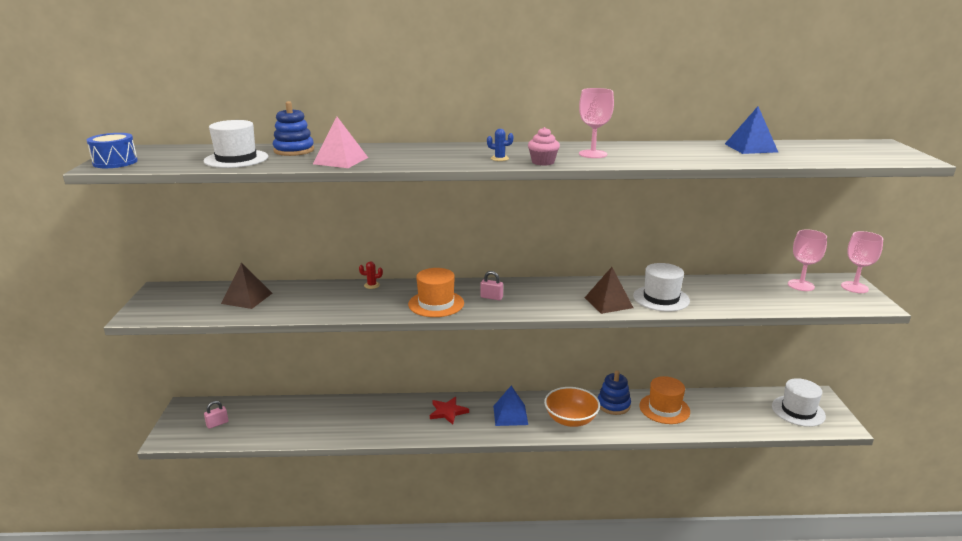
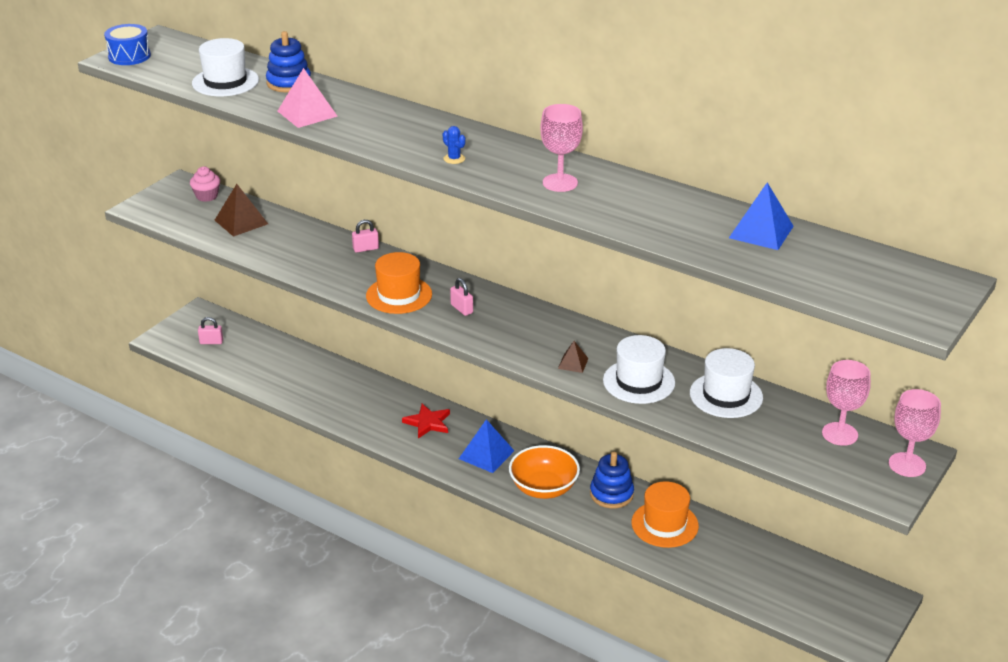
camera: 35 degrees right, 10 degrees up
(372, 285) = (366, 249): red cactus -> pink padlock
(543, 162) = (486, 179): pink cupcake -> pink cupcake (207, 196)
(608, 302) = (573, 363): brown pyramid -> brown pyramid, size x0.56
(798, 411) = (828, 602): white hat -> white hat (726, 395)

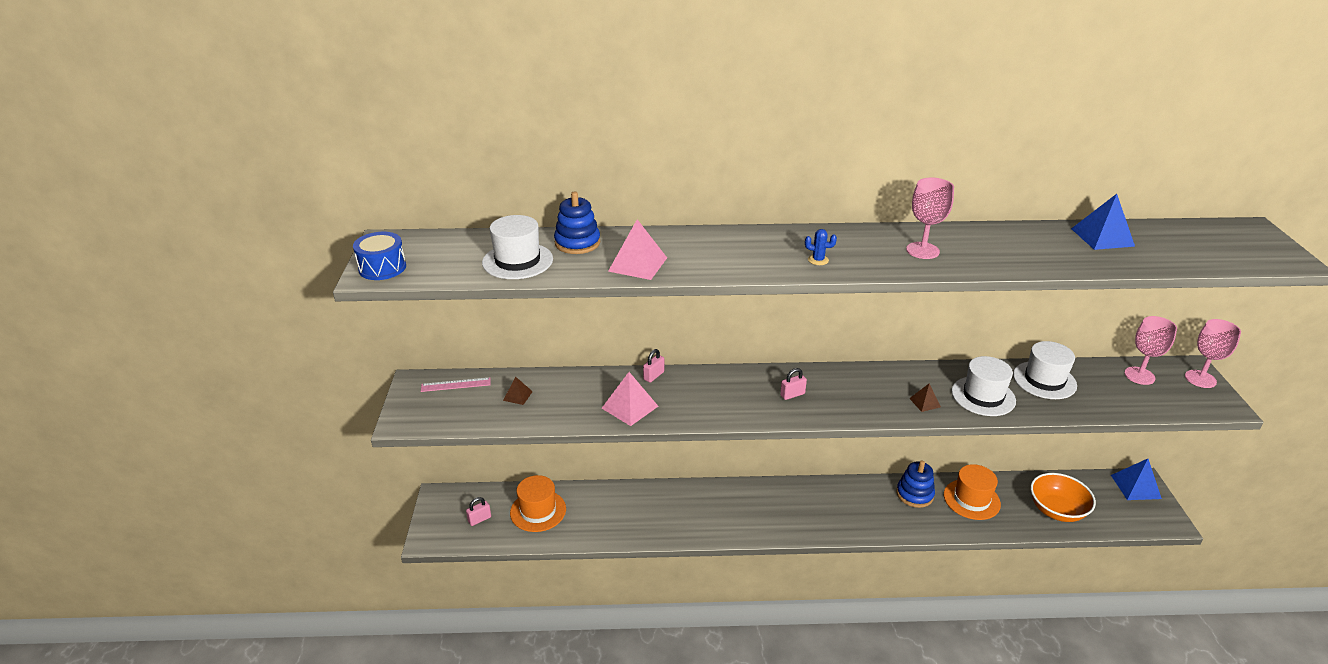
camera: 35 degrees left, 0 degrees up
(207, 196) = (456, 385): pink cupcake -> pink ruler
(241, 222) = (518, 396): brown pyramid -> brown pyramid, size x0.56
(314, 264) = (630, 407): none -> pink pyramid
(399, 295) = (732, 404): orange hat -> orange hat (538, 511)
(428, 423) = (731, 503): red star -> none
(461, 309) = (792, 394): pink padlock -> pink padlock turned 45 degrees counterclockwise
(486, 454) = (801, 508): blue pyramid -> blue pyramid (1135, 486)
(543, 488) = (869, 514): orange bowl -> orange bowl (1056, 510)

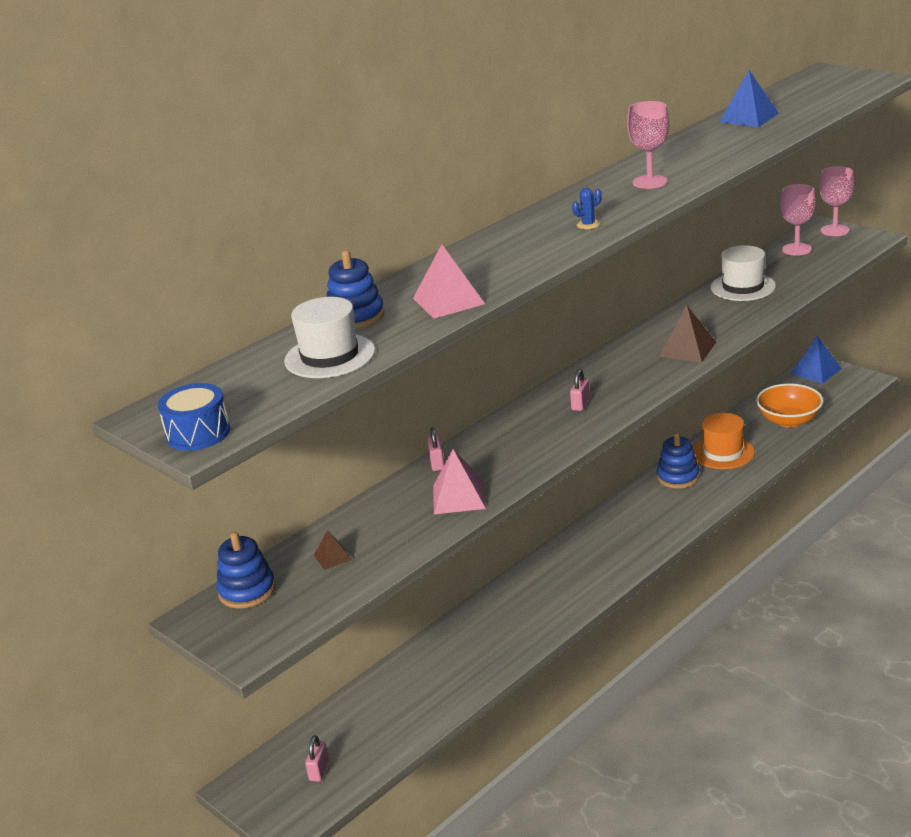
camera: 40 degrees left, 5 degrees down
(456, 385) = (247, 591): pink ruler -> blue stacking toy
(538, 511) = (370, 719): orange hat -> none
(925, 402) = (687, 349): brown pyramid -> brown pyramid, size x1.80
(983, 396) = (720, 321): white hat -> none

